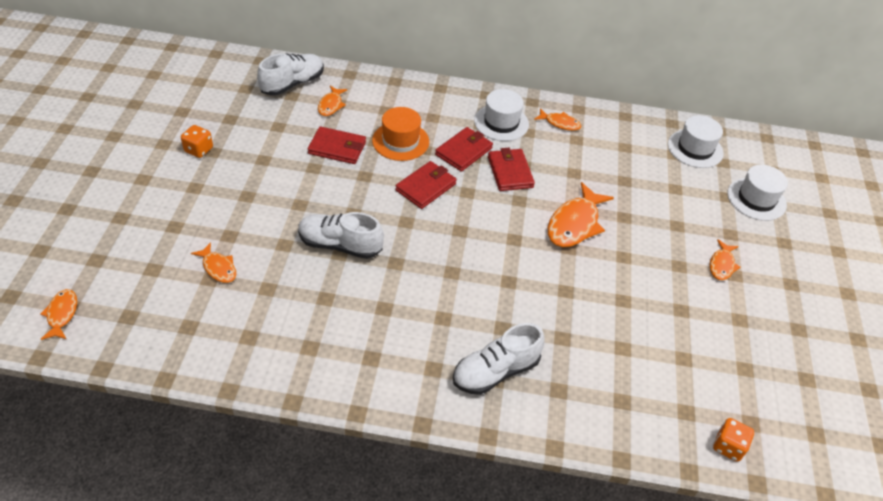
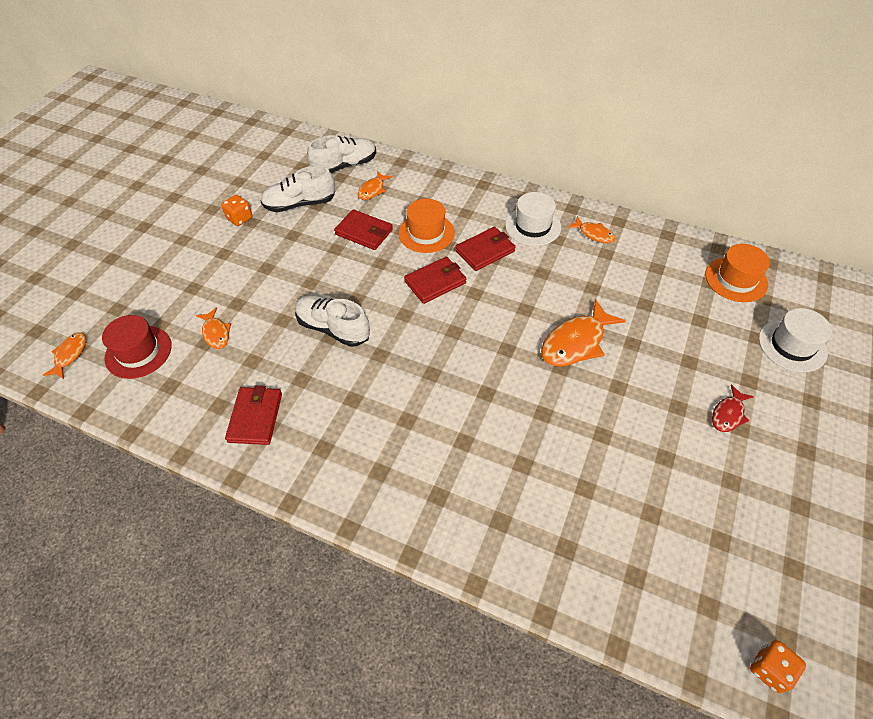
camera: 20 degrees right, 5 degrees up
(140, 299) = (138, 352): none -> red hat
(495, 371) = (441, 487): white shoe -> white shoe (300, 204)
(510, 172) = (525, 278): red wallet -> red wallet (255, 417)
(695, 149) = (736, 279): white hat -> orange hat
(722, 265) = (728, 414): orange fish -> red fish
(728, 446) = (672, 628): orange dice -> orange dice (769, 669)

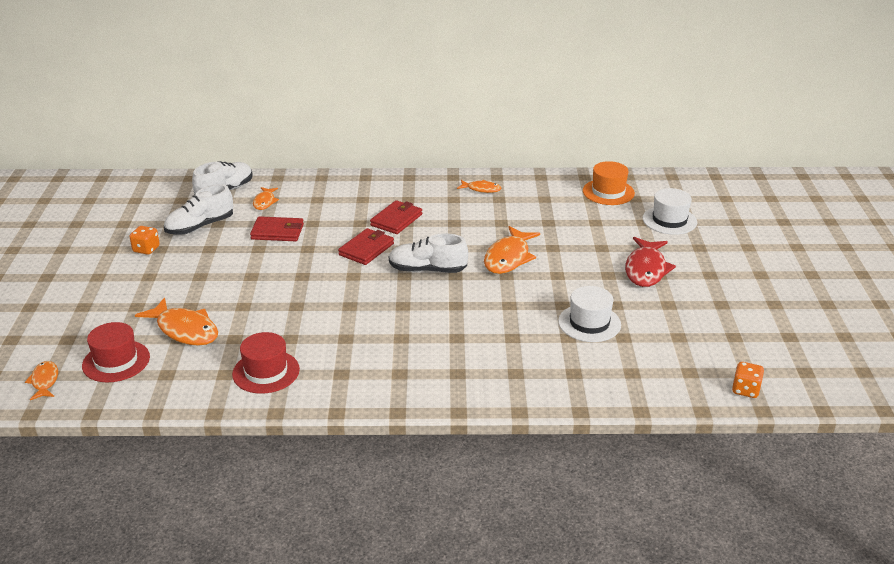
camera: 25 degrees left, 20 degrees down
(216, 333) = (185, 330): orange fish -> orange fish, size x1.79
(255, 417) = (266, 372): red wallet -> red hat
(333, 328) = (295, 300): white shoe -> white shoe (427, 270)
(426, 233) = (336, 220): orange hat -> none
(533, 226) = (427, 195): white hat -> white hat (589, 323)
(728, 414) = (646, 269): red fish -> red fish, size x1.79

